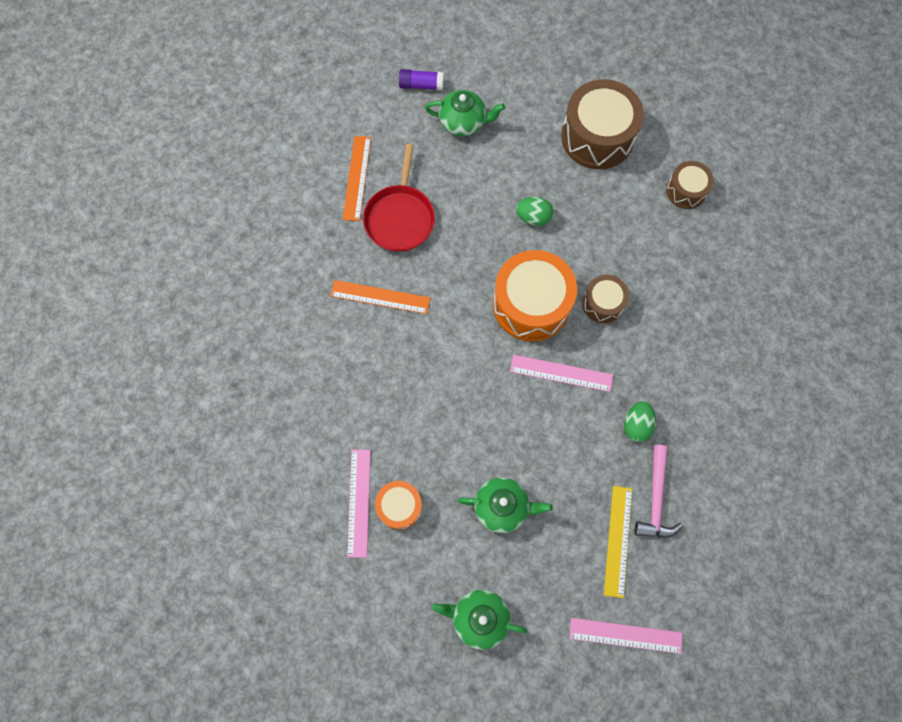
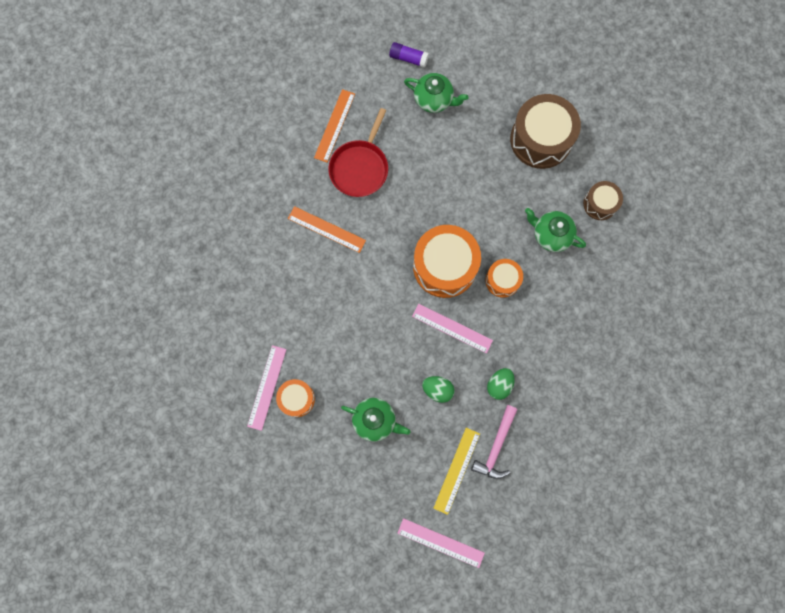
camera: 15 degrees right, 5 degrees up
(479, 618) = (333, 499): green teapot -> green teapot (551, 235)
(533, 217) = (467, 195): green egg -> green egg (437, 390)
(603, 303) = (502, 280): brown drum -> orange drum

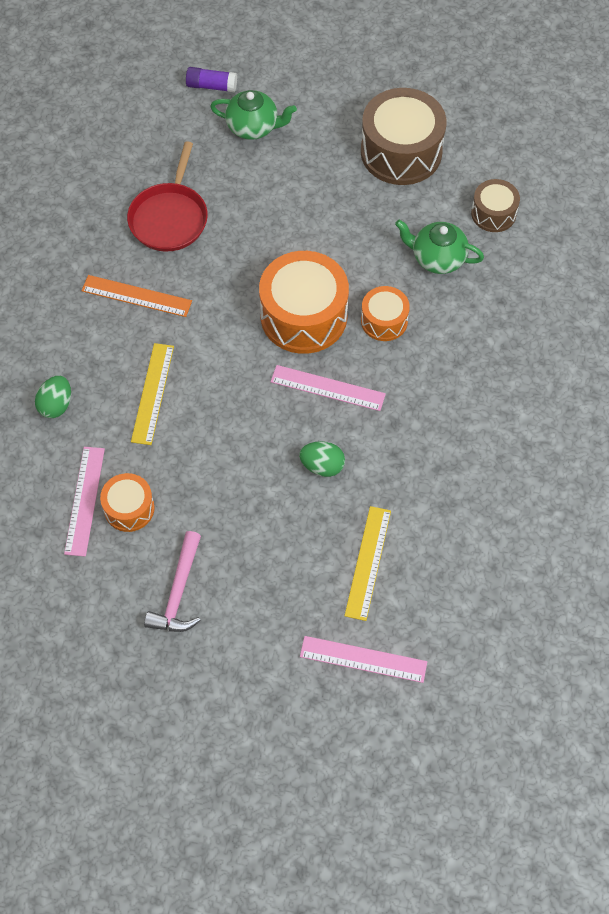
camera: 10 degrees left, 15 degrees down
(326, 311) = (152, 393): none -> yellow ruler
(334, 125) = (127, 174): orange ruler -> none
(375, 420) = (243, 518): green teapot -> none
(496, 447) = (416, 524): pink hammer -> pink hammer (178, 592)
(499, 385) = (405, 447): green egg -> green egg (56, 405)

